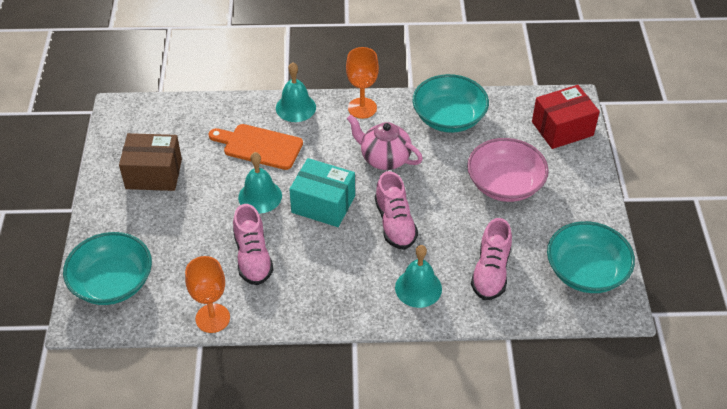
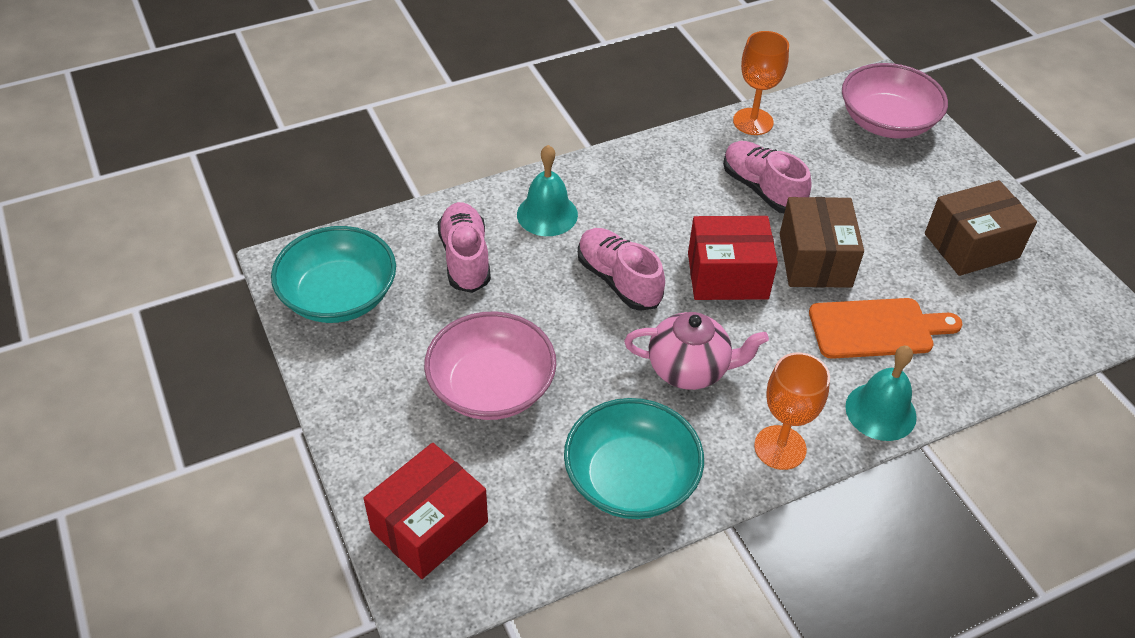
camera: 155 degrees right, 0 degrees up
(112, 282) = (886, 122): turquoise bowl -> pink bowl
(260, 196) = (815, 260): turquoise bell -> brown box
(323, 204) = (727, 276): turquoise box -> red box

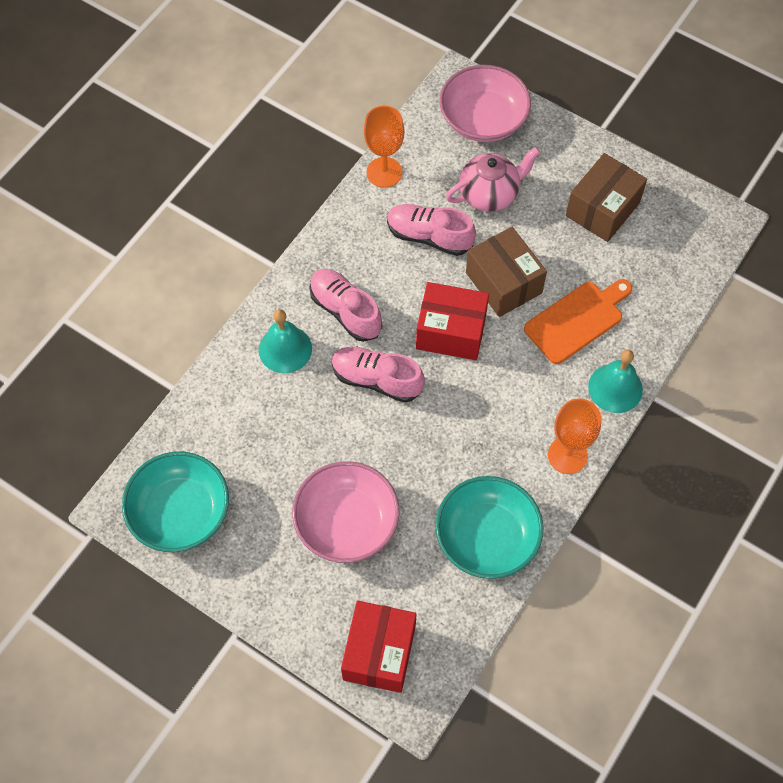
camera: 30 degrees left, 15 degrees up
(465, 258) = (251, 424): pink shoe -> pink shoe (345, 311)
(689, 369) = (472, 427): pink teapot -> pink teapot (489, 194)
(727, 276) = (451, 331): red box -> red box turned 45 degrees clockwise

